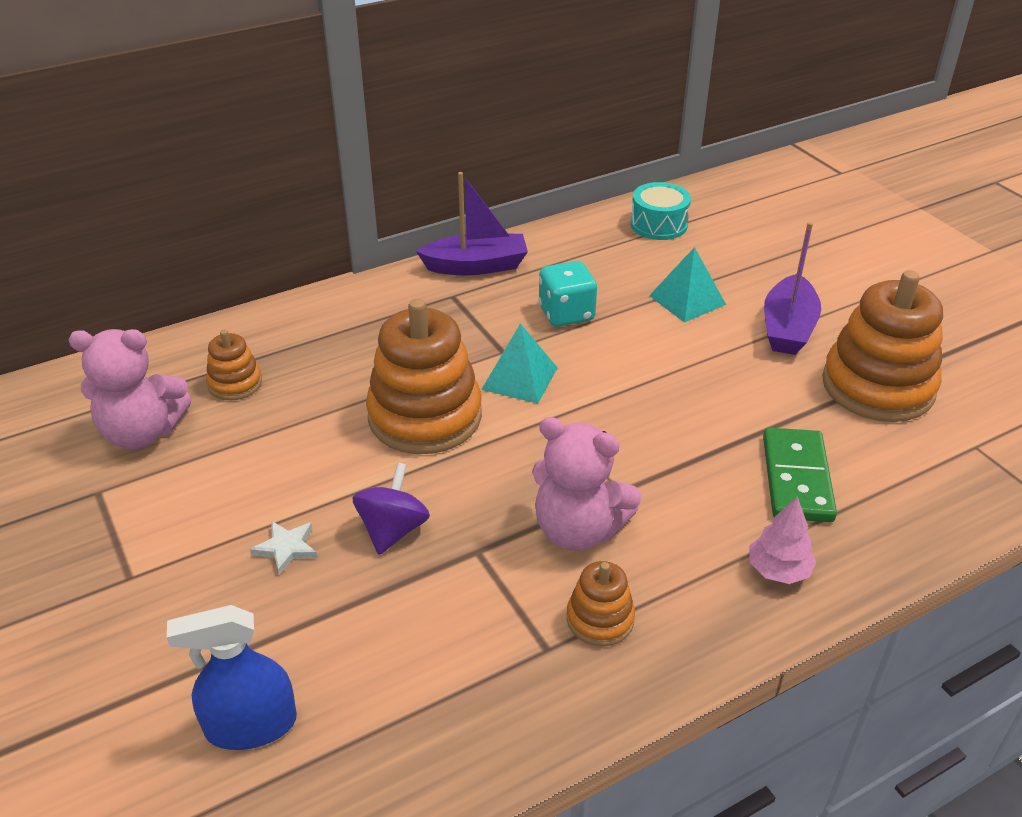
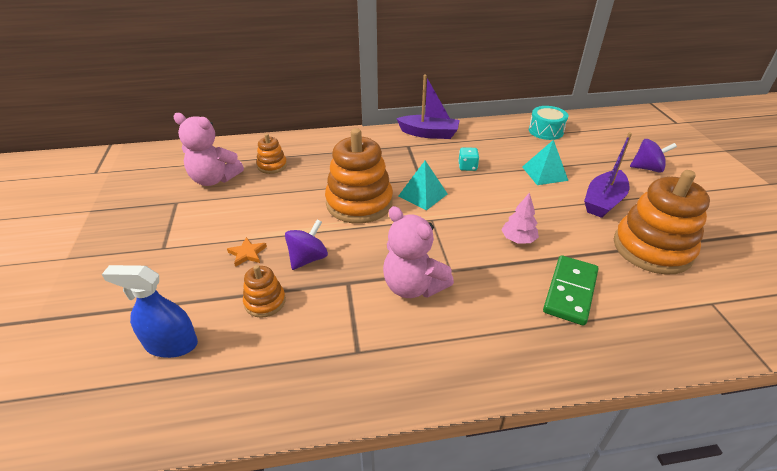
camera: 20 degrees right, 0 degrees up
(286, 548) = (247, 253): white star -> orange star
(566, 314) = (467, 167): turquoise dice -> turquoise dice, size x0.63
(600, 619) = (399, 343): orange stacking toy -> orange stacking toy (265, 302)
(778, 570) = (531, 346): pink tree -> pink tree (518, 239)
(827, 260) = (647, 168): none -> purple spinning top

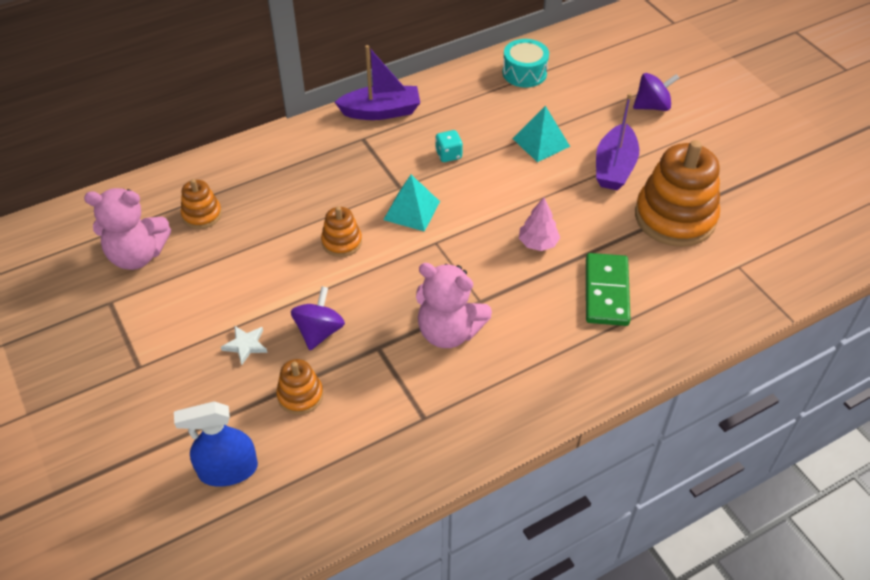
camera: 20 degrees left, 10 degrees up
(247, 253) = (245, 345): orange star -> white star
(359, 203) = (342, 242): orange stacking toy -> orange stacking toy, size x0.49

